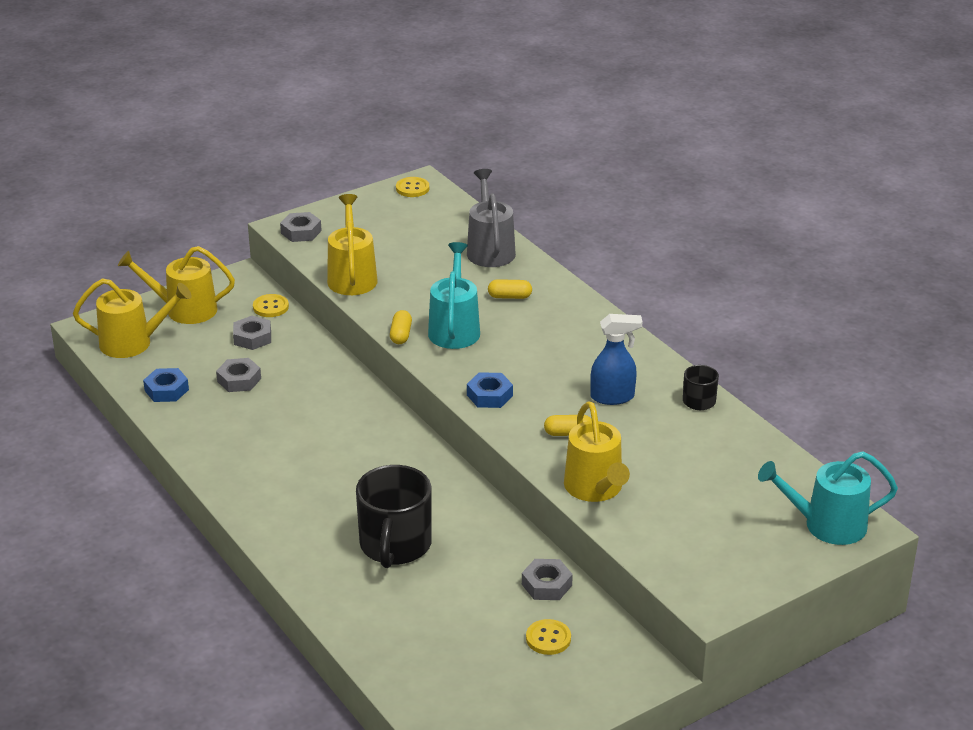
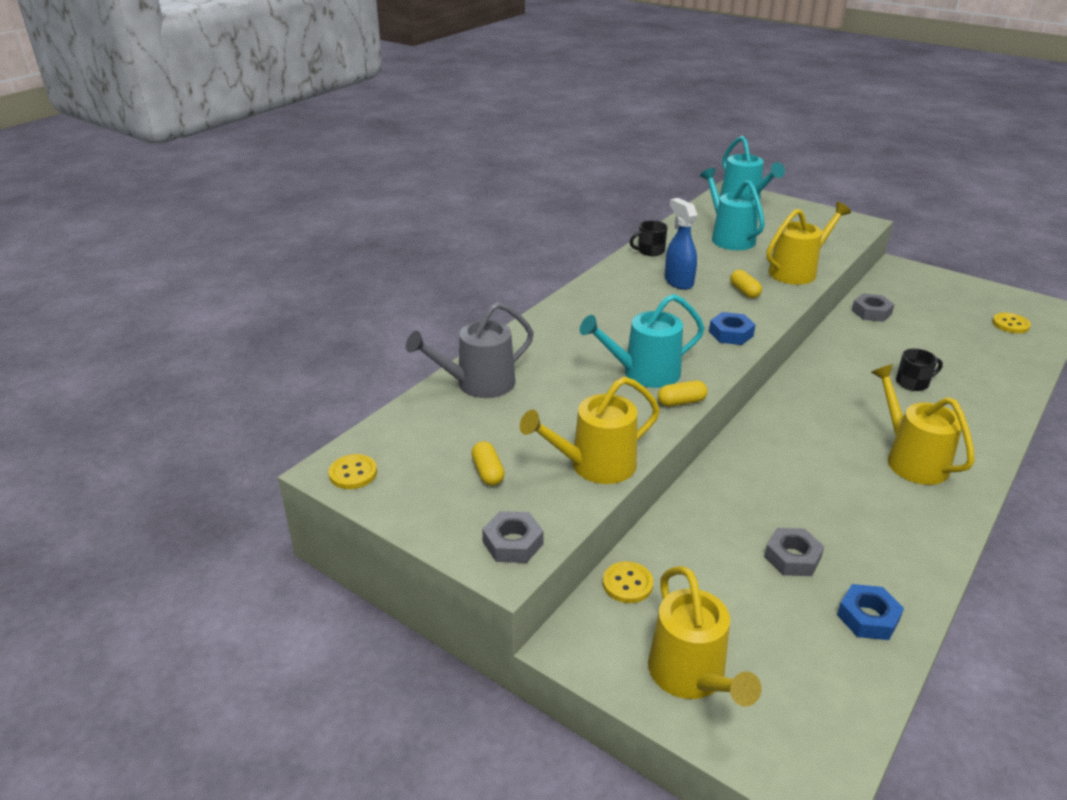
camera: 110 degrees left, 0 degrees up
(132, 343) = (808, 703): yellow watering can -> yellow watering can (911, 460)
(252, 338) = (703, 577): grey nut -> none
(395, 545) = (913, 383): black mug -> black mug, size x0.49
(509, 296) = (563, 355): yellow capsule -> yellow capsule (488, 472)
(548, 638) = (919, 302): yellow button -> yellow button (1010, 324)
(709, 470) = (729, 238): none -> turquoise watering can

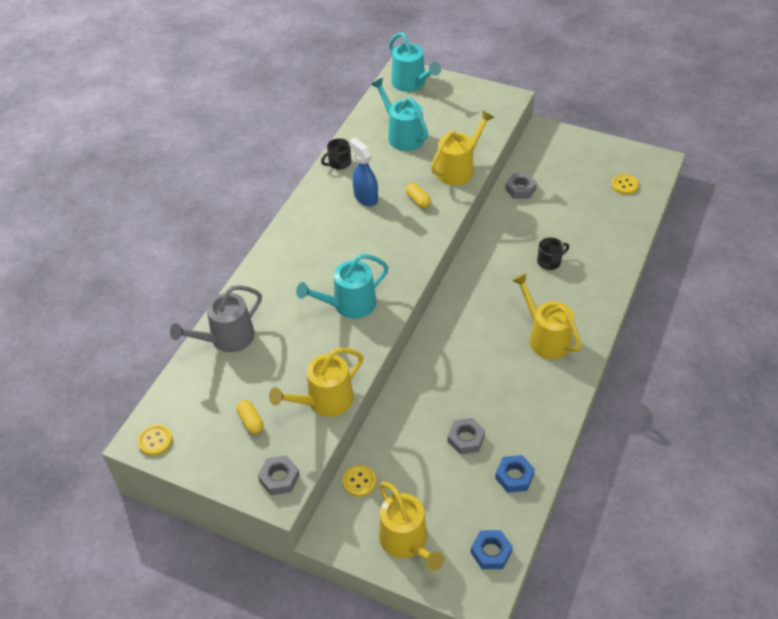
camera: 10 degrees left, 15 degrees up
(681, 402) = (379, 329): yellow capsule -> none
(731, 334) = (410, 251): blue nut -> blue nut (491, 552)

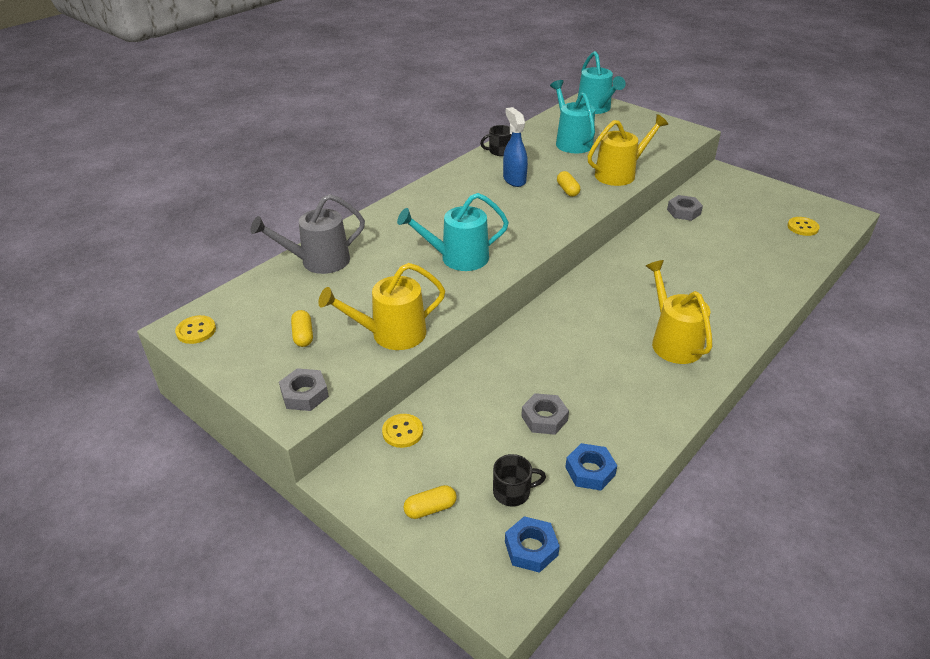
camera: 15 degrees right, 10 degrees down
(406, 542) = (430, 508): yellow watering can -> yellow capsule
(549, 261) = (698, 275): black mug -> black mug (512, 492)

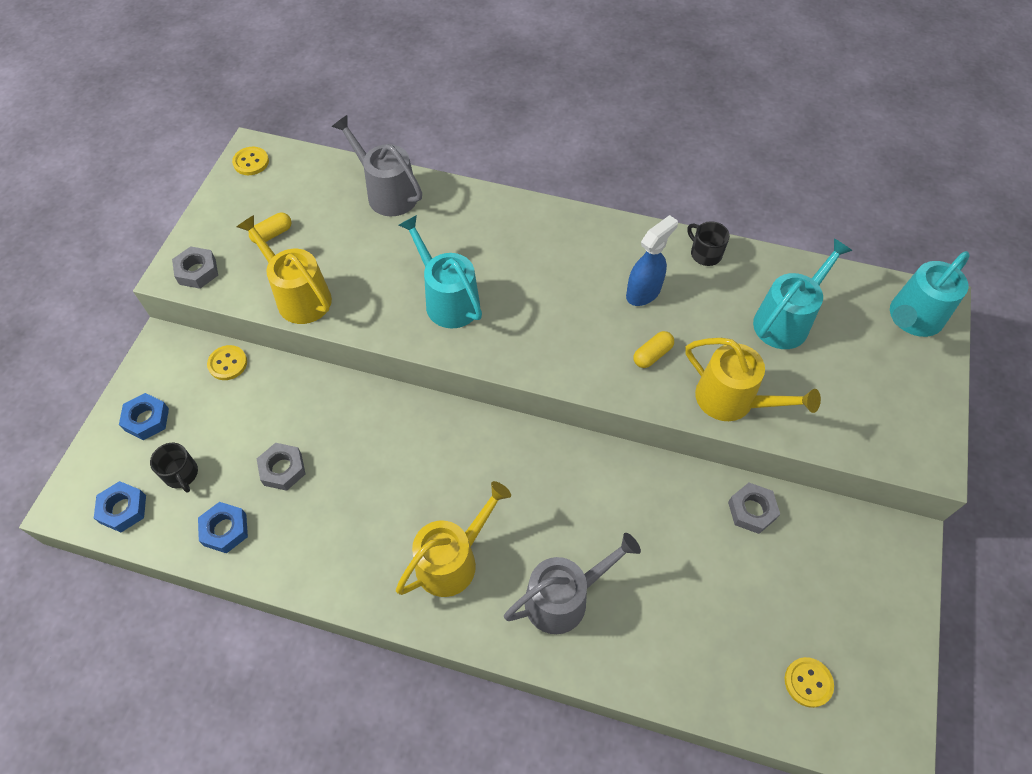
camera: 65 degrees right, 20 degrees up
(430, 508) = (147, 419): yellow capsule -> blue nut
(721, 299) = (563, 598): none -> grey watering can

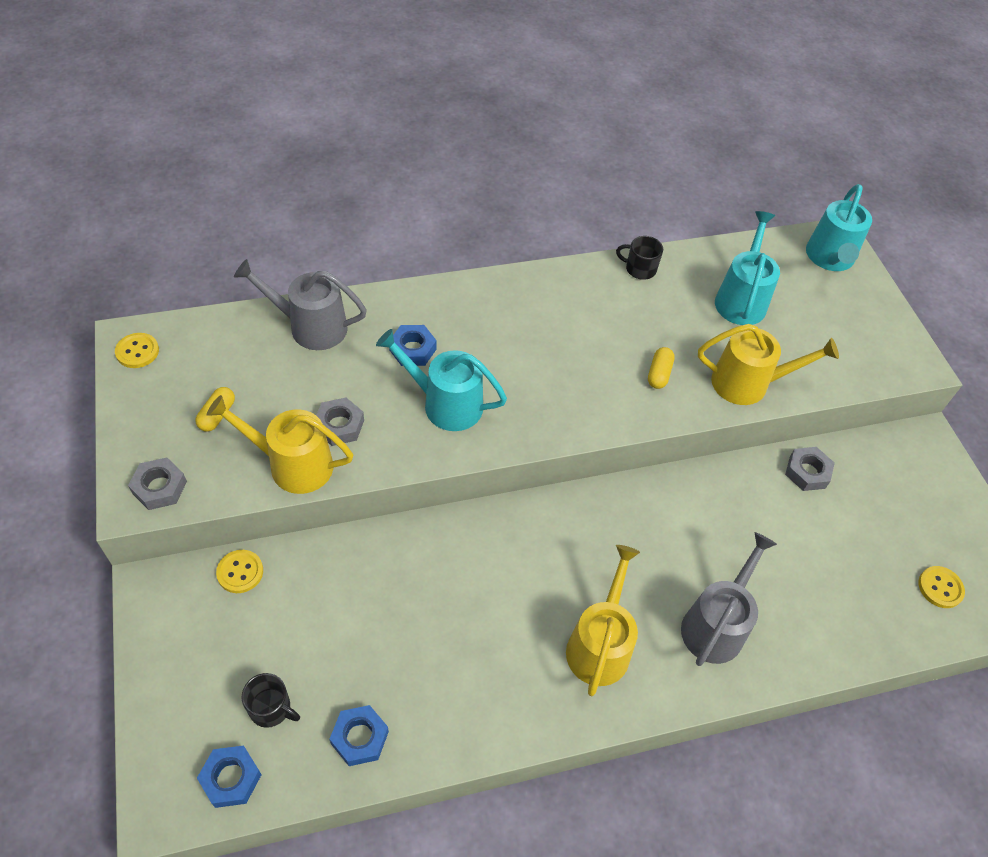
camera: 35 degrees left, 5 degrees down
(147, 419) = (189, 673): blue nut -> blue nut (412, 349)
(283, 469) = (376, 647): grey nut -> grey nut (339, 425)
(643, 292) = (613, 323): blue spray bottle -> none

